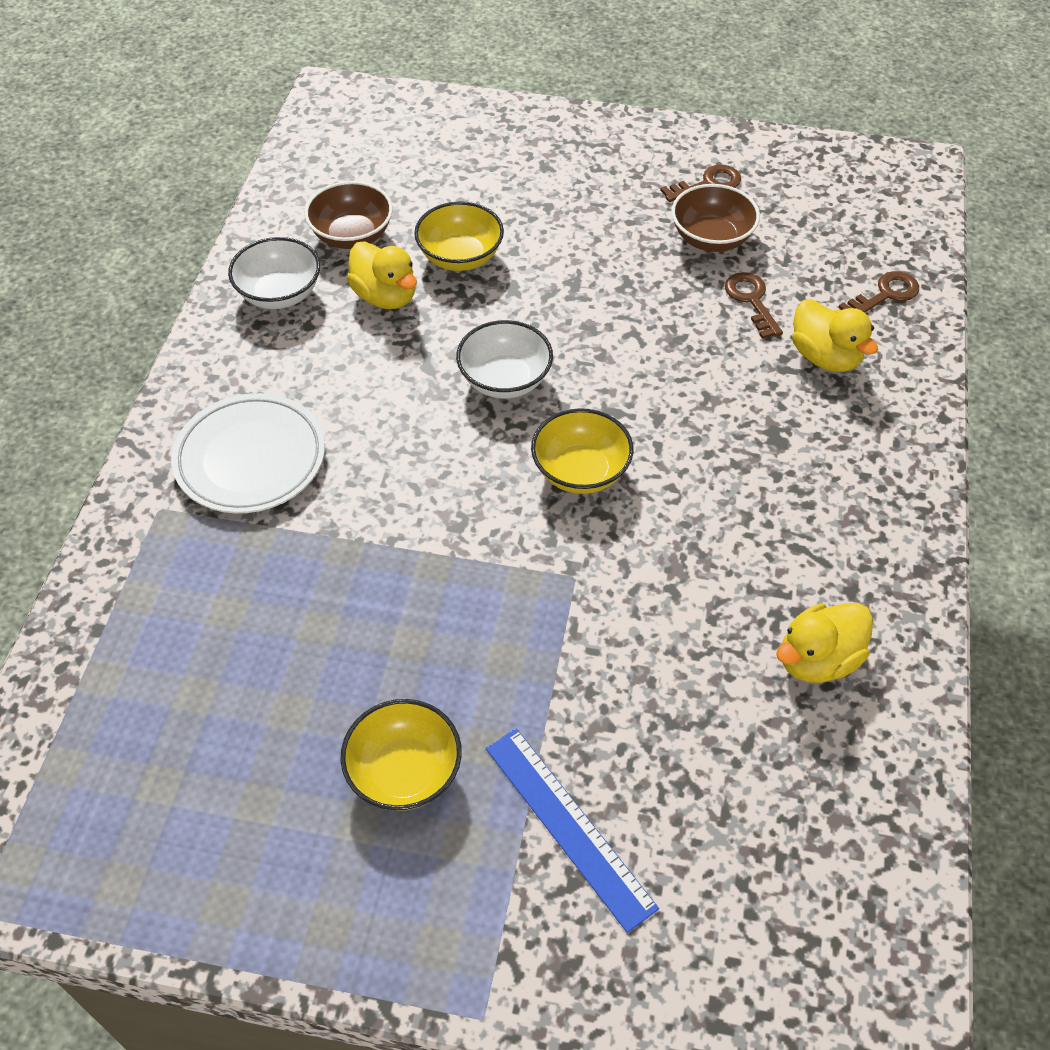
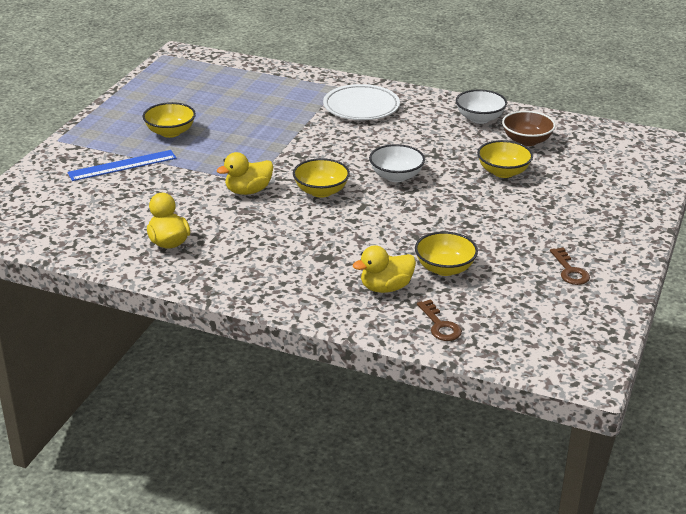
camera: 100 degrees right, 20 degrees down
(385, 296) = (472, 147): yellow duck -> yellow duck (248, 191)
(711, 238) = (510, 263): brown bowl -> none
(751, 301) = (444, 268): brown key -> yellow bowl

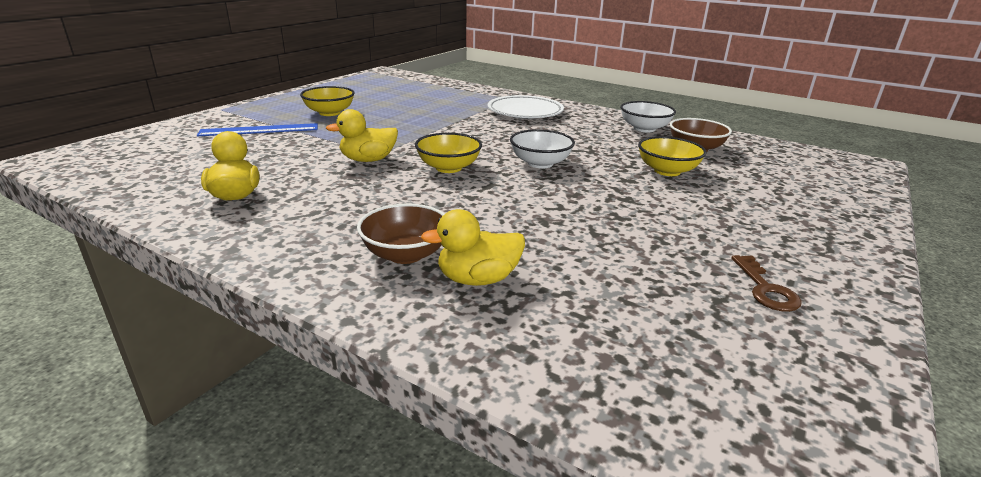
camera: 10 degrees right, 5 degrees down
(329, 276) = (405, 254): none -> brown bowl
(440, 325) = (543, 349): brown key -> none
(444, 268) = (573, 264): yellow bowl -> none

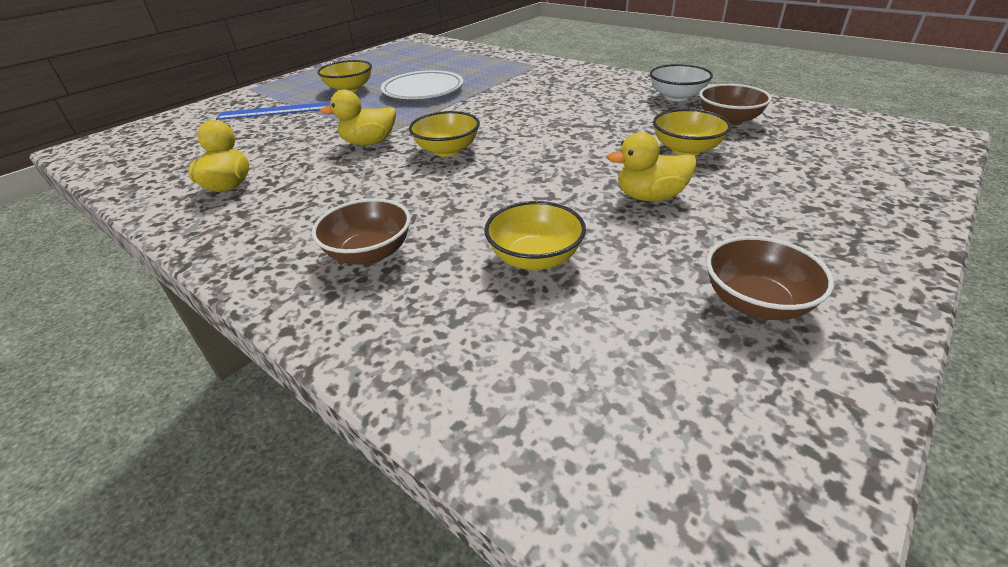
camera: 10 degrees right, 10 degrees up
(478, 279) = (433, 284): yellow duck -> yellow duck (650, 197)
(525, 112) = (550, 81): white plate -> white plate (423, 91)
(540, 163) = (546, 143): white bowl -> none
(564, 257) = (535, 258): none -> yellow bowl
(765, 289) = (755, 302): brown key -> brown bowl

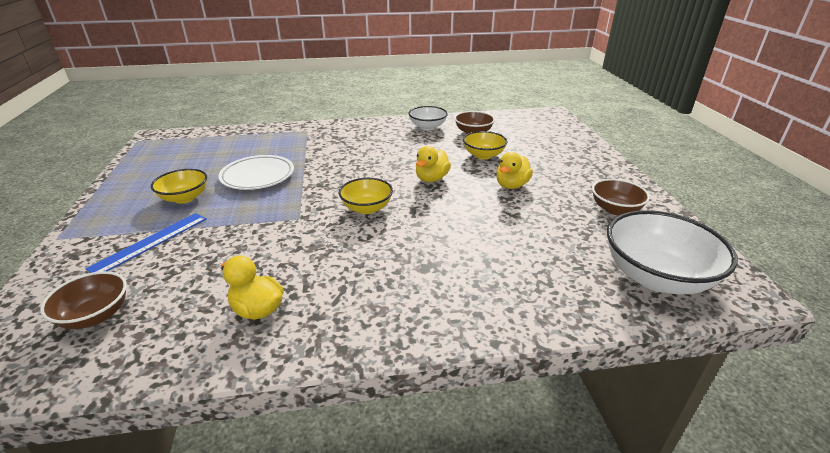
camera: 50 degrees left, 5 degrees down
(369, 143) = (301, 228): yellow duck -> yellow duck (431, 179)
(369, 253) = (451, 284): brown bowl -> brown bowl (95, 315)
(535, 258) = (523, 238): yellow bowl -> none
(613, 425) = (656, 277): none -> white bowl

